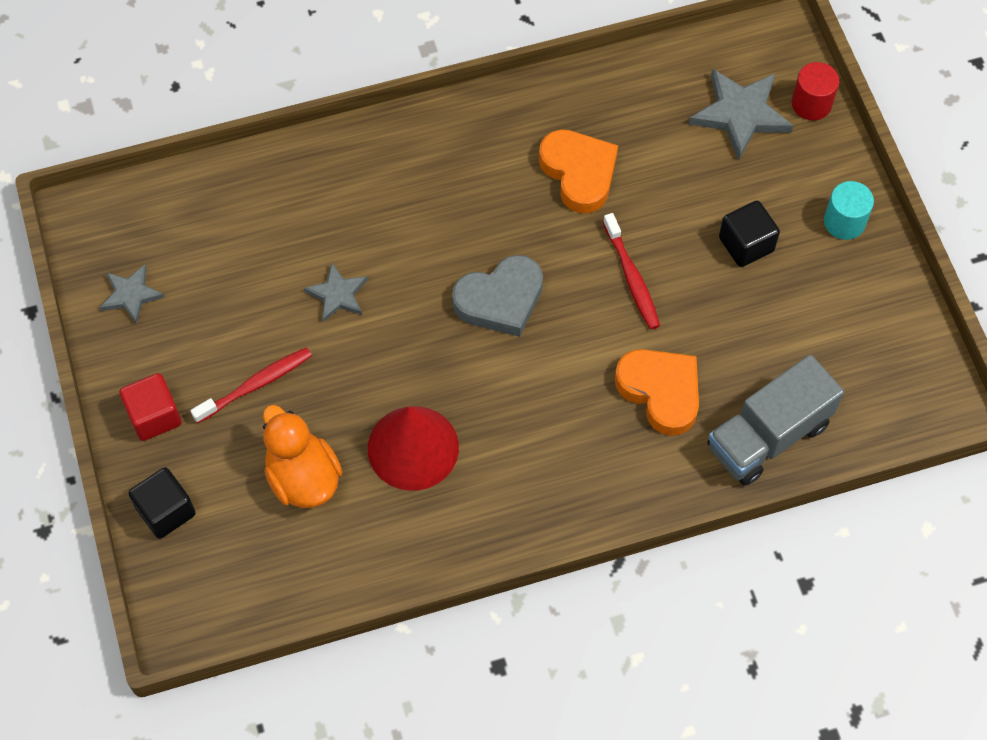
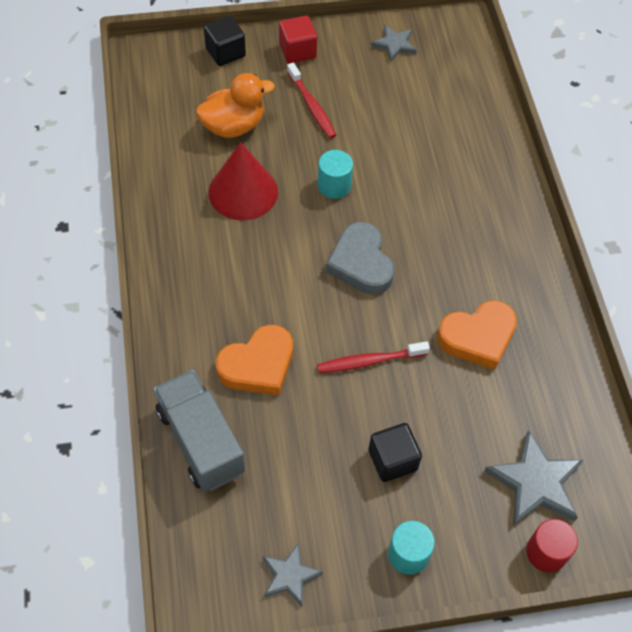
camera: 95 degrees right, 5 degrees down
(337, 295) = (379, 160): grey star -> grey star (290, 576)
(387, 342) = (334, 185): none -> turquoise cylinder

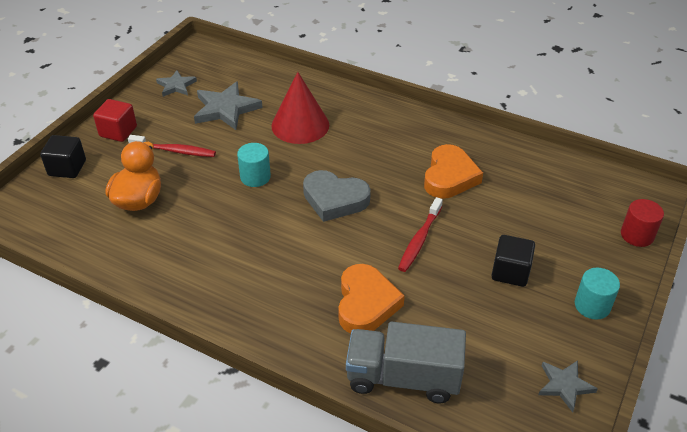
camera: 50 degrees left, 15 degrees down
(243, 192) = (204, 227): red cone -> red cone (300, 125)
(535, 482) = (581, 211): grey star -> grey star (226, 109)

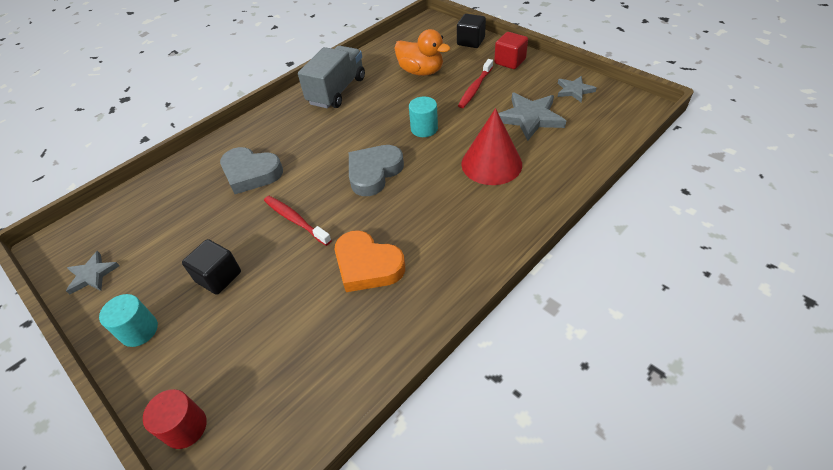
camera: 110 degrees right, 5 degrees up
(366, 303) = (251, 173): orange heart -> grey heart
(403, 378) = (176, 181): grey truck -> grey truck (337, 91)

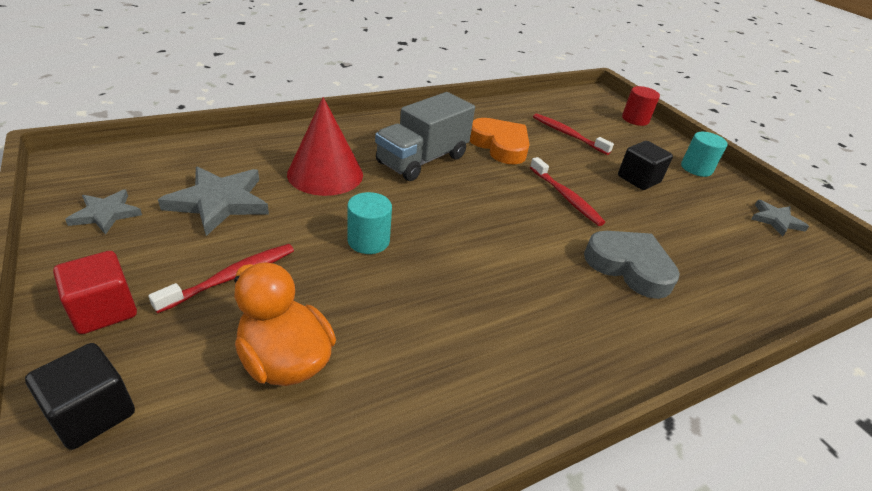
camera: 170 degrees left, 10 degrees down
(292, 327) = (568, 135): none -> red toothbrush
(337, 91) = (477, 379): grey truck -> grey truck (422, 160)
(374, 173) = (465, 211): grey heart -> none

